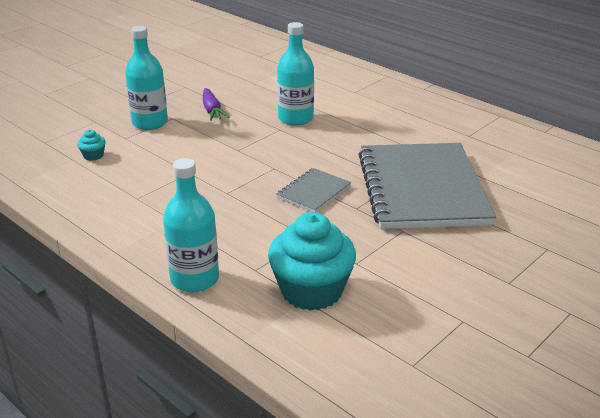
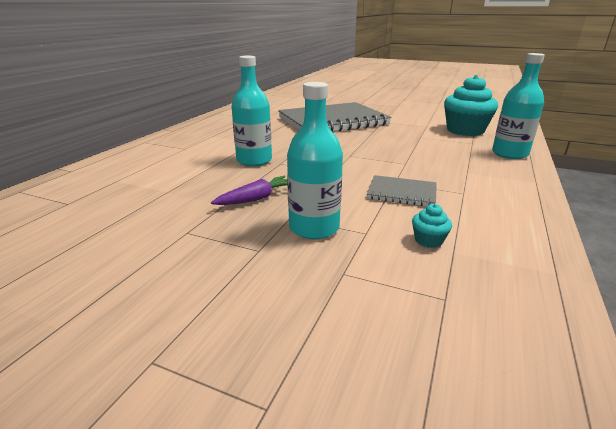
camera: 110 degrees left, 5 degrees down
(314, 192) = (369, 141): grey notebook -> grey notebook (402, 193)

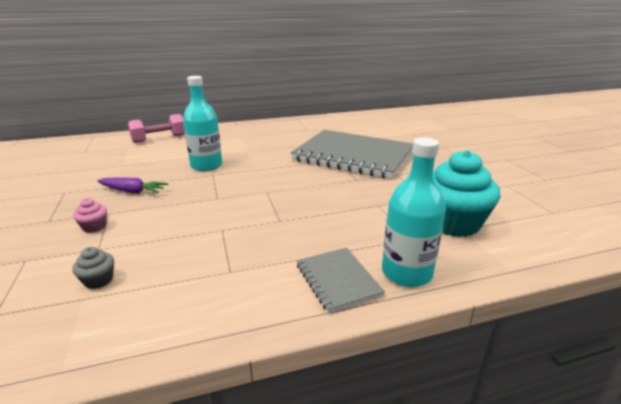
camera: 50 degrees right, 0 degrees up
(129, 163) = (159, 138): none -> pink dumbbell
(314, 228) = (94, 226): turquoise bottle -> pink cupcake
(402, 193) = (197, 240): grey notebook -> grey notebook (338, 280)
(428, 240) = (98, 280): turquoise cupcake -> grey cupcake

